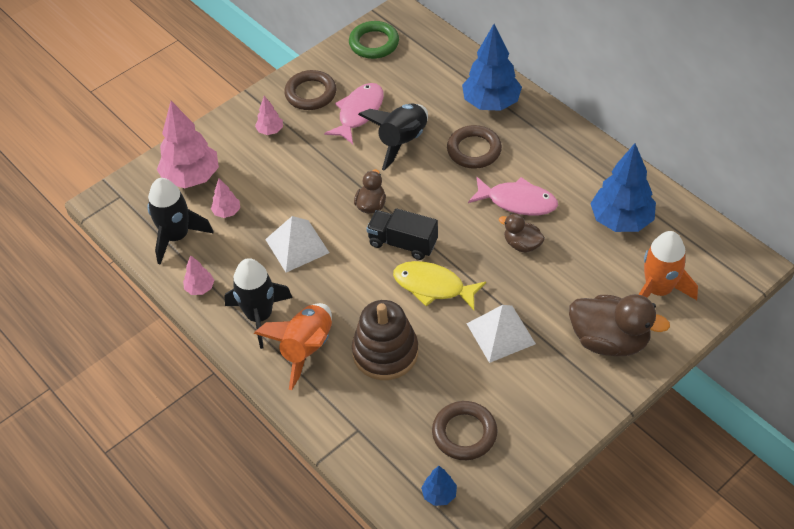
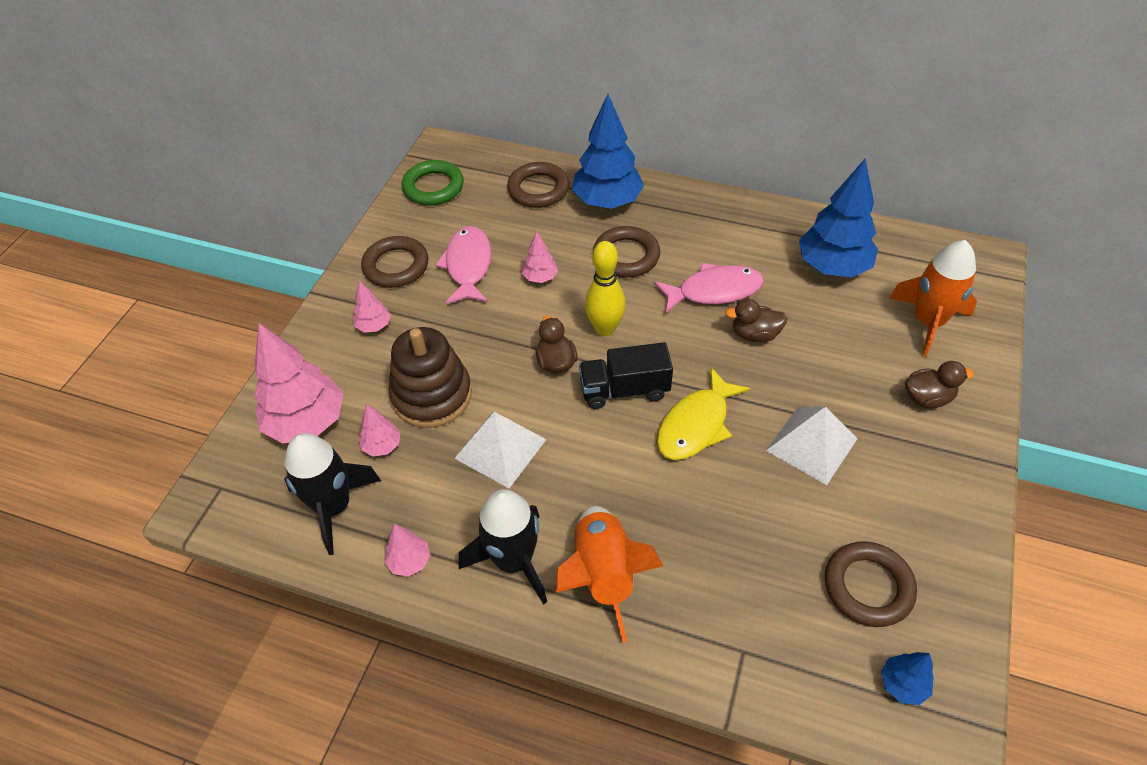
camera: 30 degrees left, 0 degrees up
(385, 352) = (701, 531): brown stacking toy -> brown stacking toy (432, 395)
(402, 141) = (540, 277): black rocket -> pink tree
(420, 196) = (605, 329): none -> yellow bowling pin
(433, 286) = (696, 425): yellow fish -> yellow fish turned 45 degrees counterclockwise
(447, 74) = (538, 189): none -> brown ring
(609, 340) = (927, 398): brown duck -> brown duck, size x0.54

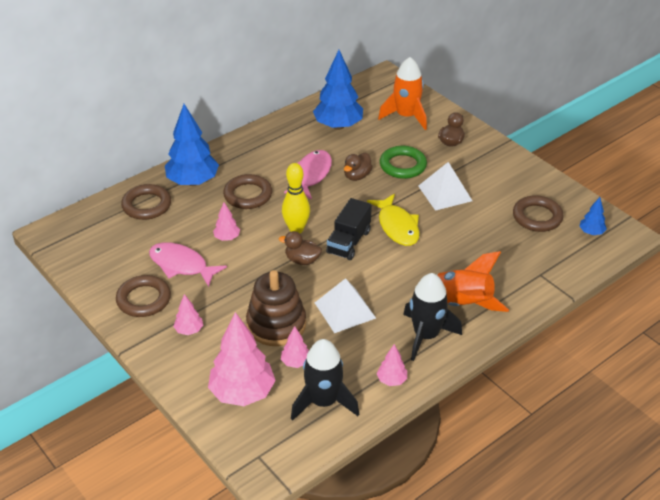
camera: 60 degrees left, 10 degrees down
(433, 187) = (85, 252): green ring -> green ring (402, 165)

